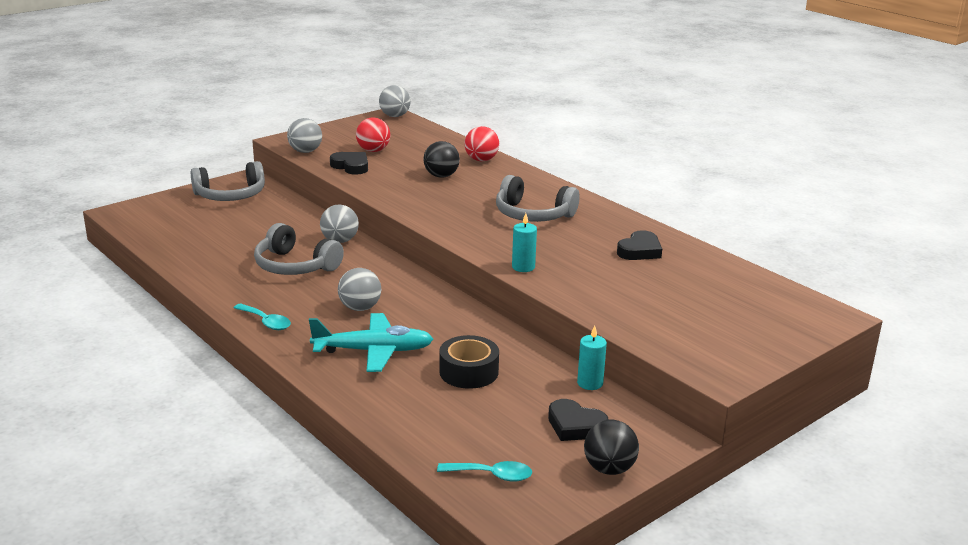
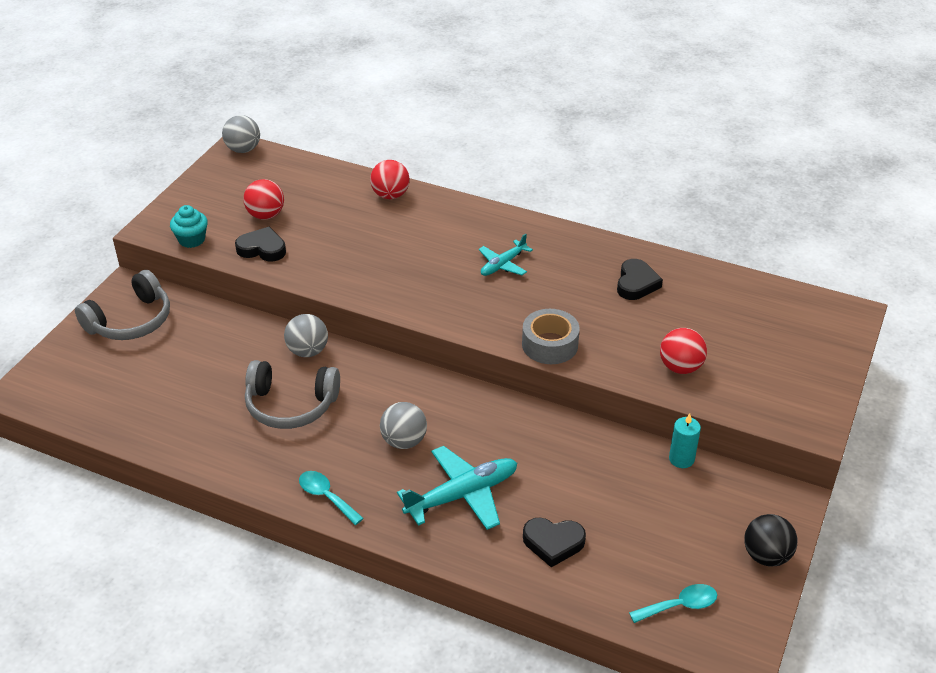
camera: 25 degrees left, 15 degrees up
(266, 322) = (326, 497): turquoise spoon -> turquoise spoon turned 150 degrees counterclockwise
(305, 151) = (191, 240): grey ball -> turquoise cupcake
(441, 176) = (369, 234): black ball -> none
(469, 372) = (568, 487): black tape -> none
(523, 267) = (550, 345): turquoise candle -> grey tape
(533, 215) = (503, 264): grey headphones -> turquoise plane
(575, 426) = (705, 516): black heart -> black heart (553, 543)
(628, 308) = (680, 367): none -> red ball

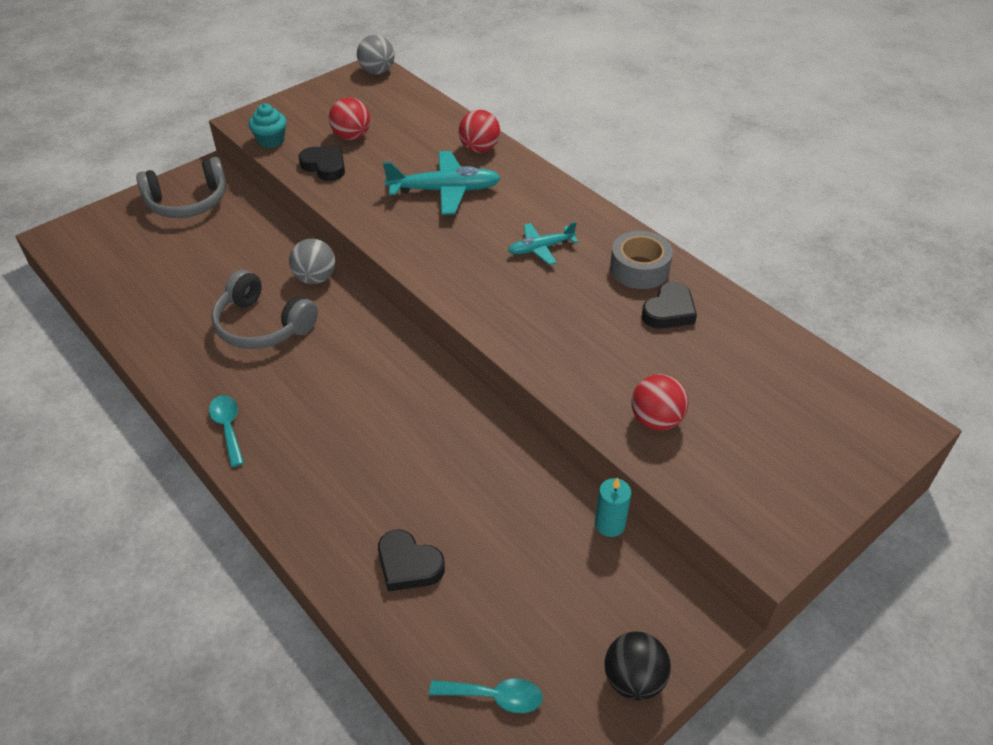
camera: 25 degrees right, 5 degrees up
(404, 441) = (338, 398): grey ball -> none
(462, 495) = (354, 476): turquoise plane -> turquoise plane (444, 191)
(550, 345) = (530, 347): grey tape -> grey tape (639, 269)

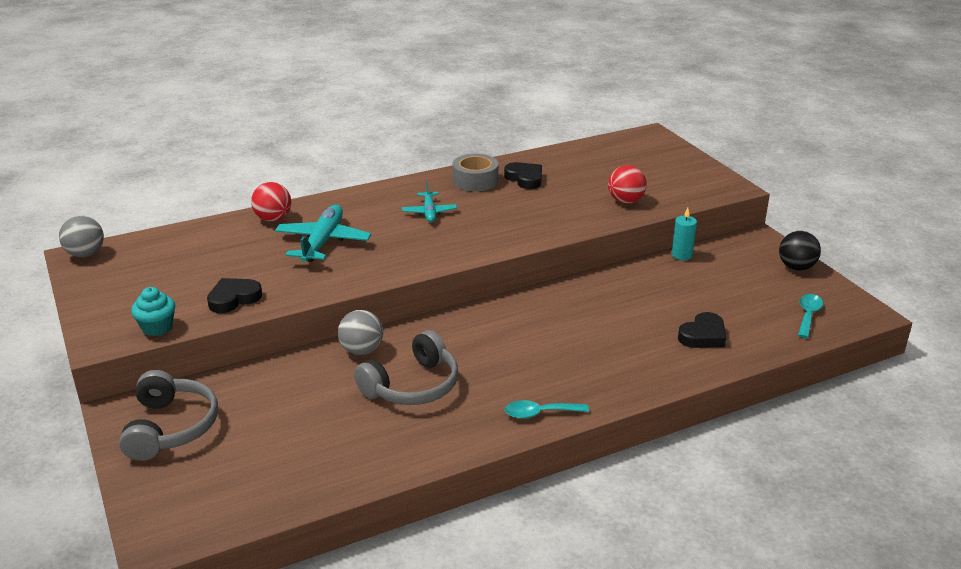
camera: 75 degrees left, 15 degrees down
(351, 136) = (193, 279): red ball -> none

